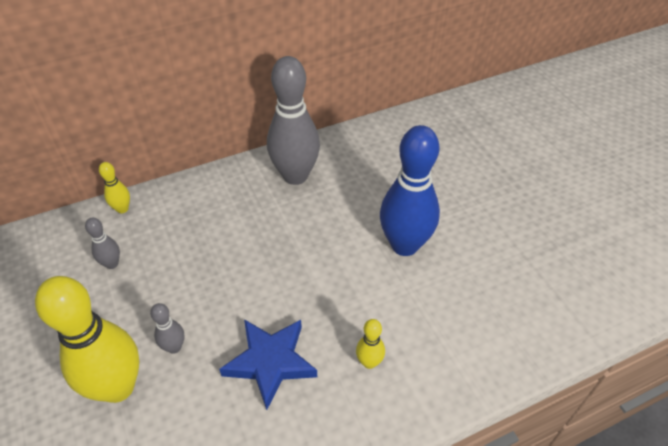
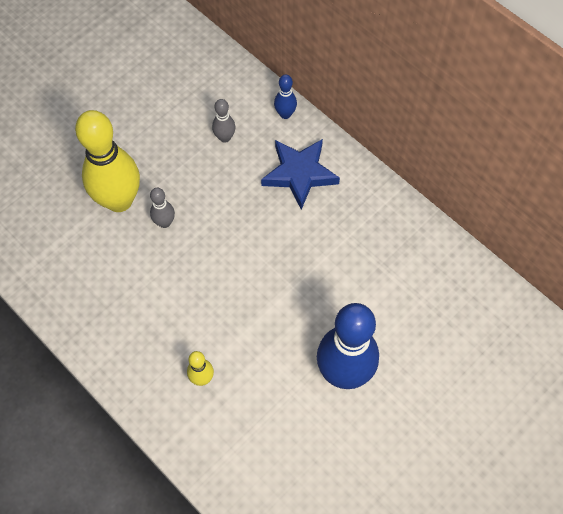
camera: 70 degrees right, 15 degrees up
(122, 209) = (285, 114): yellow bowling pin -> blue bowling pin
(270, 362) = (175, 299): blue star -> blue star (299, 174)
(295, 176) = (391, 239): grey bowling pin -> none

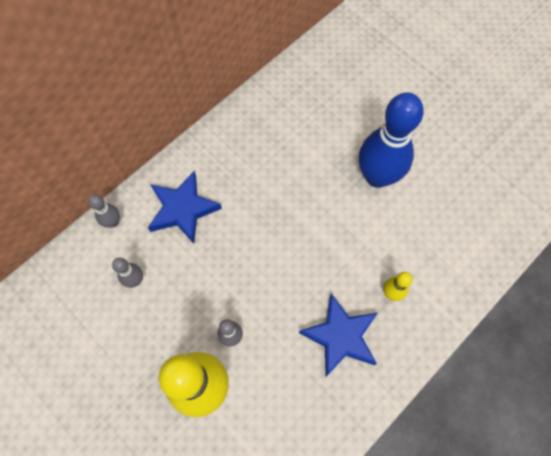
camera: 90 degrees left, 5 degrees up
(158, 323) = (340, 336): none -> blue star
(285, 114) = (113, 222): blue bowling pin -> grey bowling pin

